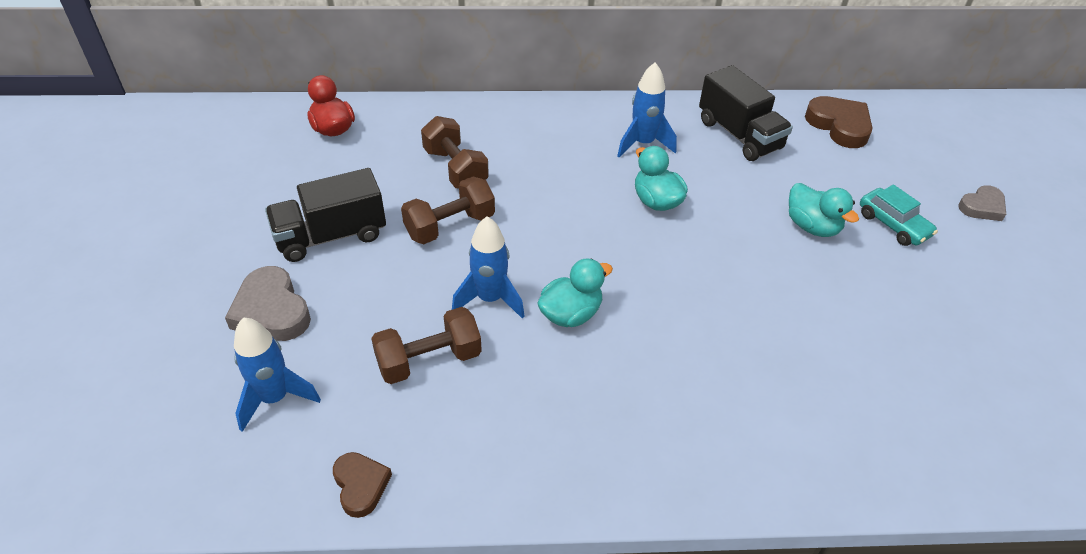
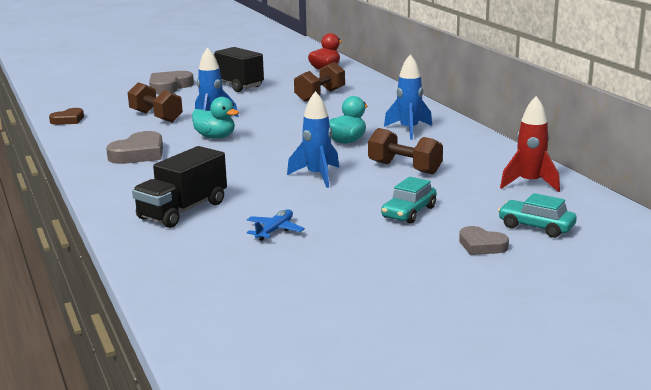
camera: 70 degrees right, 25 degrees down
(275, 398) = (113, 98): blue rocket -> blue rocket (317, 176)
(450, 226) = (266, 103): brown dumbbell -> brown dumbbell (404, 168)
(600, 415) = (139, 154): none -> grey heart
(739, 135) = (462, 154): black truck -> black truck (183, 210)
(812, 226) = (372, 186): turquoise duck -> none
(839, 125) = (529, 183): brown heart -> red rocket
(922, 339) = (275, 230): none -> blue plane
(945, 161) = (536, 227): none -> turquoise car

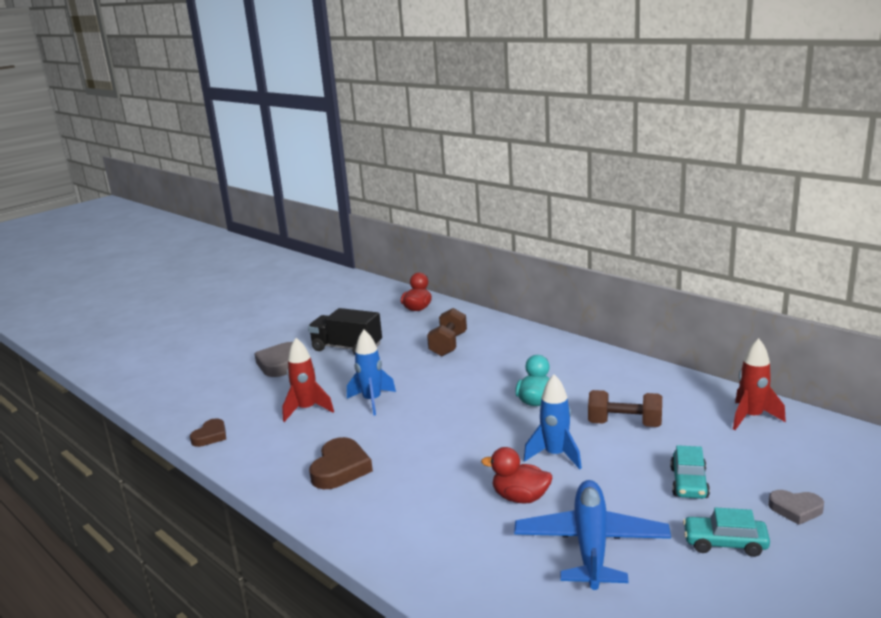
camera: 20 degrees left, 0 degrees up
(139, 154) = (340, 469): grey heart -> brown heart
(156, 117) = (307, 410): brown dumbbell -> red rocket
(183, 210) = (469, 541): black truck -> none
(215, 137) = (399, 425): turquoise duck -> none
(254, 195) = (520, 498): none -> red duck
(275, 230) = (591, 544): blue plane -> blue plane, size x2.23
(409, 130) = (578, 373): blue rocket -> none
(536, 227) = (814, 472): turquoise car -> turquoise car (725, 543)

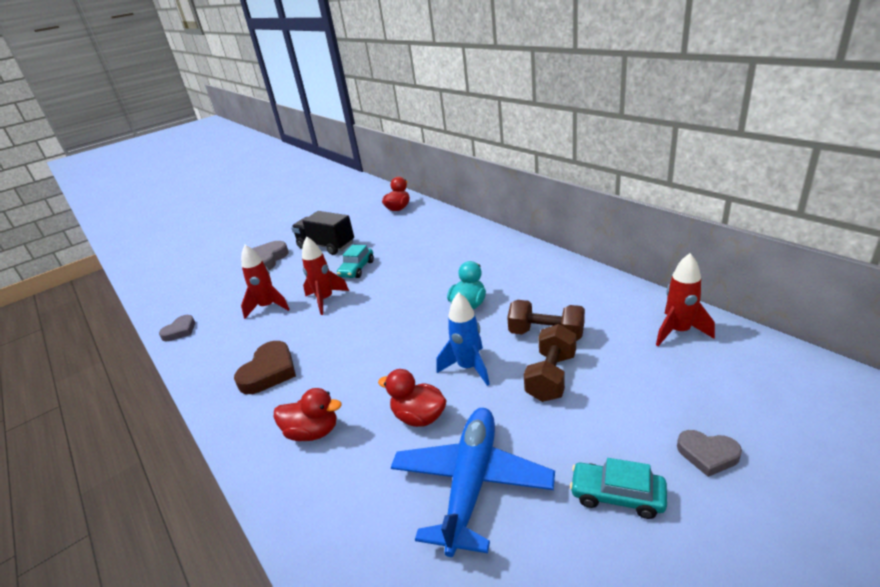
camera: 10 degrees right, 10 degrees up
(210, 436) = (180, 331): brown heart -> grey heart
(372, 401) = (325, 300): blue rocket -> red rocket
(415, 516) = (313, 432): none -> red duck
(448, 345) = (411, 244): brown dumbbell -> brown dumbbell (551, 377)
(689, 483) = (595, 410): turquoise car -> turquoise car (357, 269)

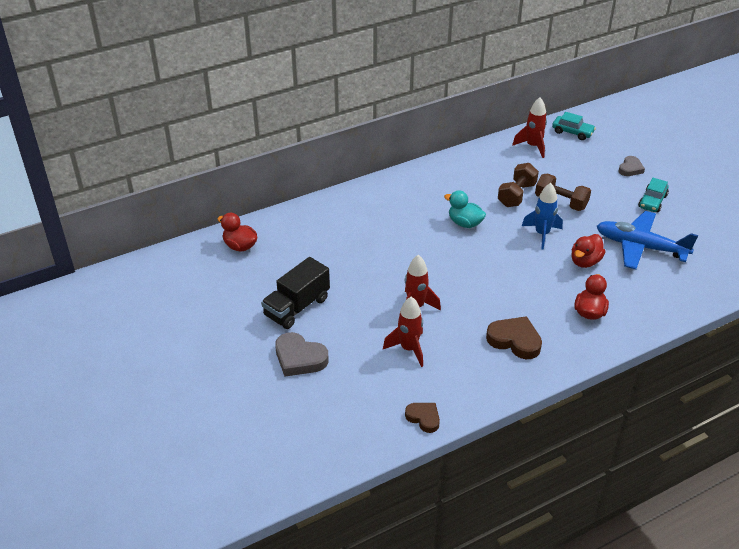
camera: 85 degrees left, 10 degrees up
(180, 331) = (423, 418): grey heart -> brown heart
(357, 269) = (367, 284): turquoise car -> turquoise car (572, 132)

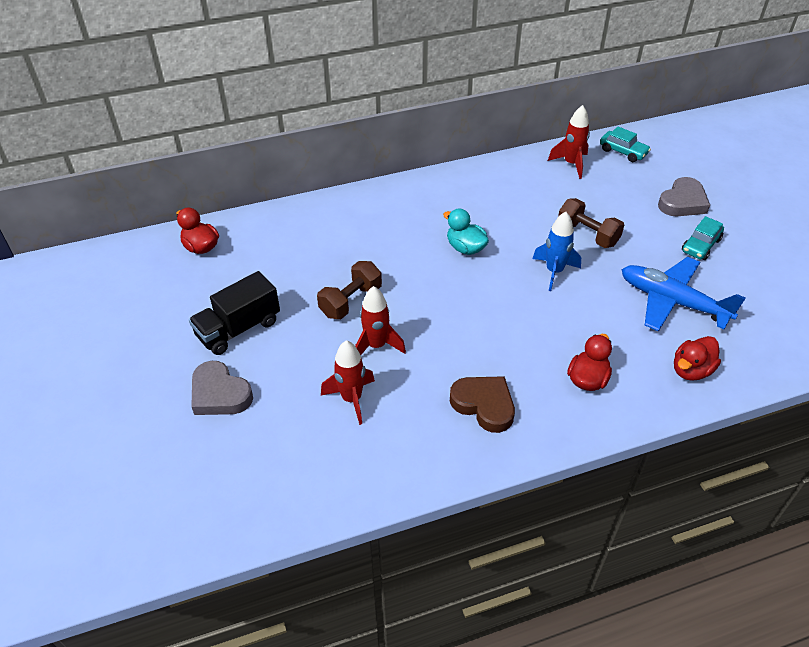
camera: 10 degrees right, 5 degrees up
(423, 418) = (341, 494): brown heart -> none
(516, 195) = (536, 220): brown dumbbell -> brown dumbbell (351, 301)
(585, 261) = (598, 312): red duck -> red duck (691, 370)
(630, 169) = (682, 202): grey heart -> grey heart, size x1.59

